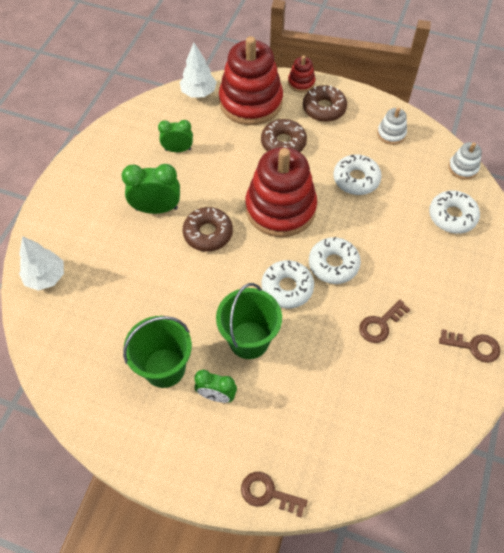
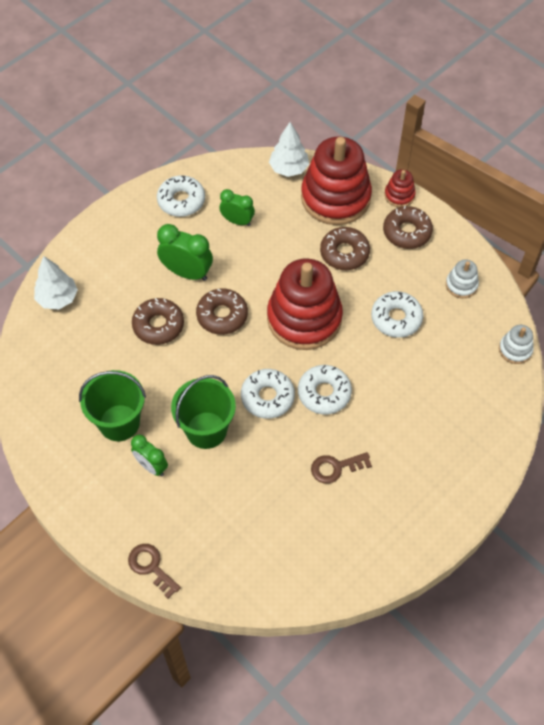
camera: 25 degrees right, 0 degrees up
(155, 264) = (158, 325): none -> brown donut
(452, 216) = (472, 394): white donut -> white donut (181, 201)
(474, 346) = (413, 526): brown key -> none

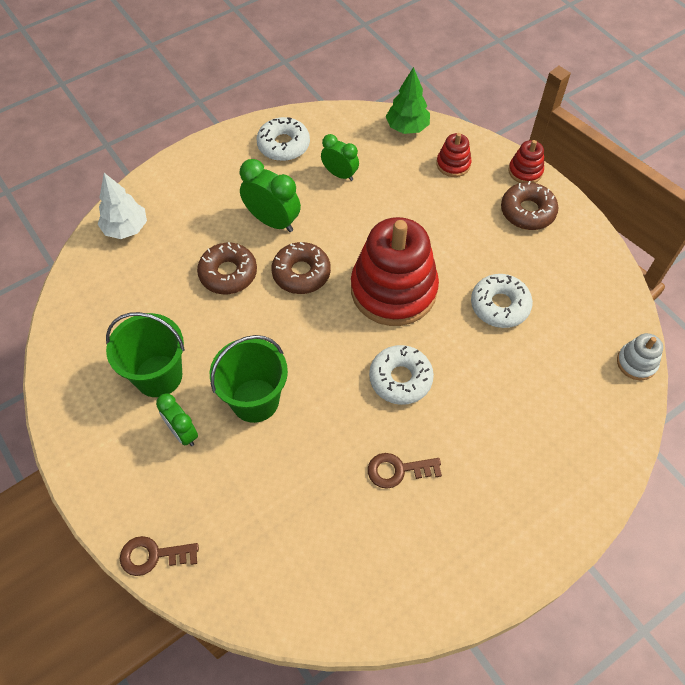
camera: 10 degrees right, 0 degrees up
(151, 567) = (153, 555): brown key -> brown key turned 60 degrees counterclockwise
(267, 397) = (333, 373): white donut -> none
(288, 169) = (407, 127): white tree -> green tree
(335, 198) = (453, 164): red stacking toy -> red stacking toy, size x0.44
(344, 253) = (452, 224): brown donut -> none
(461, 285) = (582, 279): white stacking toy -> none

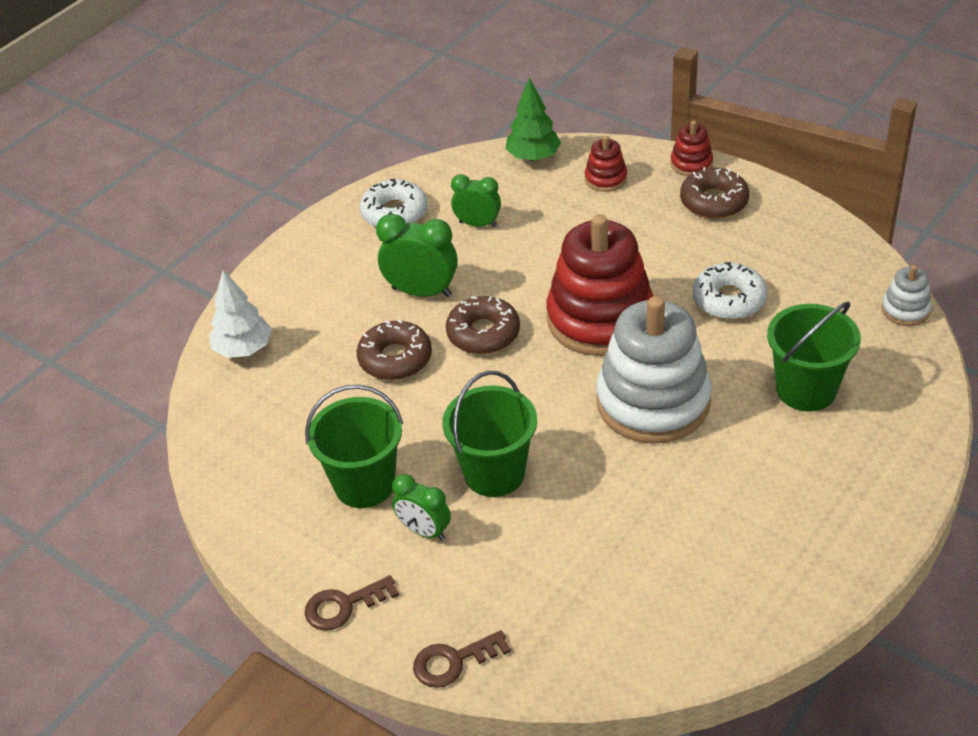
camera: 15 degrees left, 15 degrees down
(398, 470) = (696, 489): brown key -> brown key (344, 606)
(400, 379) = (653, 402): white donut -> white stacking toy
(524, 410) = (806, 390): none -> green bucket

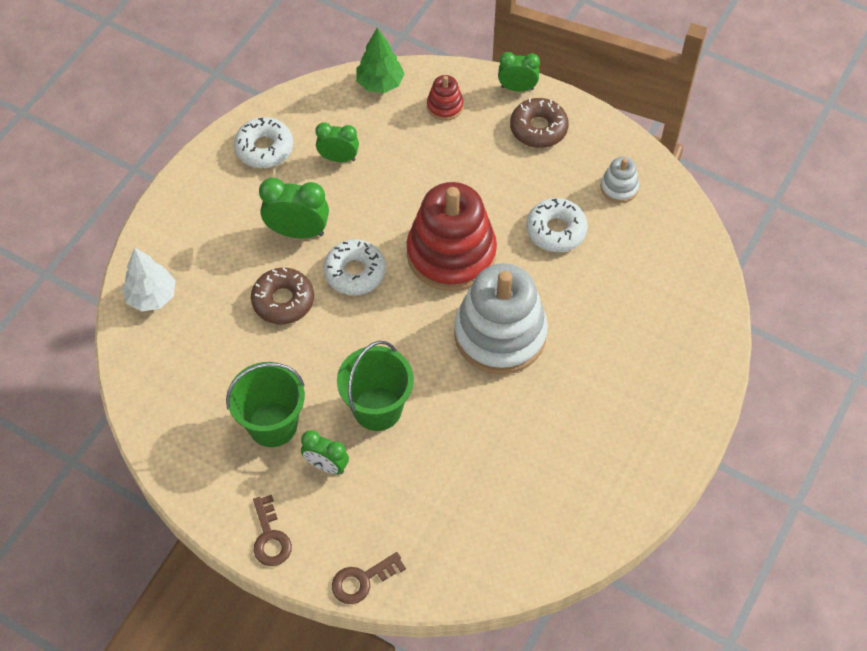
camera: 10 degrees left, 15 degrees up
(344, 606) = (270, 537): brown key -> brown key turned 75 degrees counterclockwise
(483, 333) = (355, 272): brown donut -> white donut
(691, 164) = (517, 88): red stacking toy -> green clock
(806, 390) = (621, 317): green bucket -> none
(905, 310) = (698, 235): white stacking toy -> white stacking toy (619, 187)

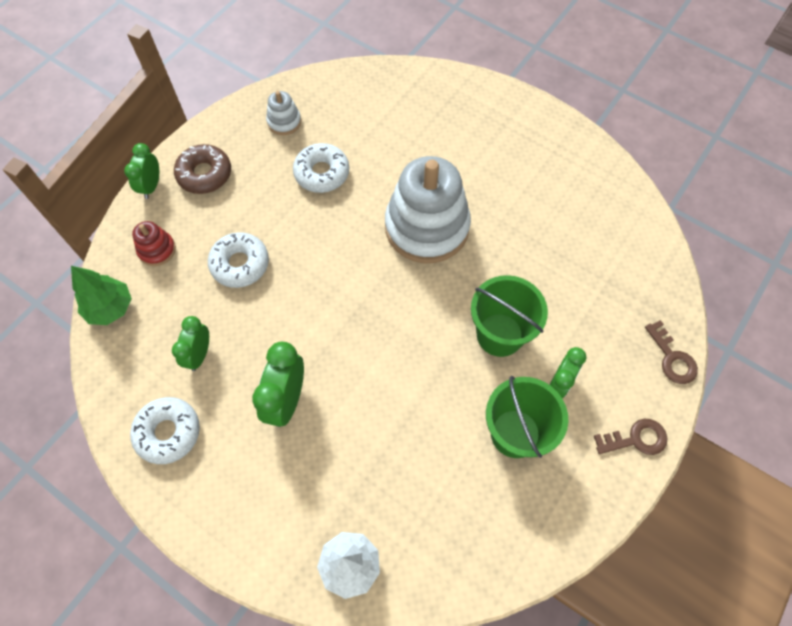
camera: 85 degrees left, 5 degrees up
(283, 301) = (371, 418): brown donut -> none
(355, 272) = (345, 346): white donut -> white donut (240, 264)
(451, 254) = (335, 259): red stacking toy -> none

